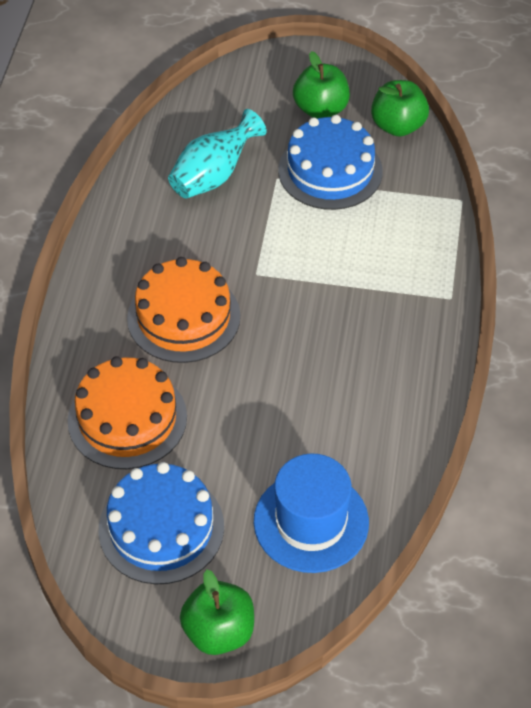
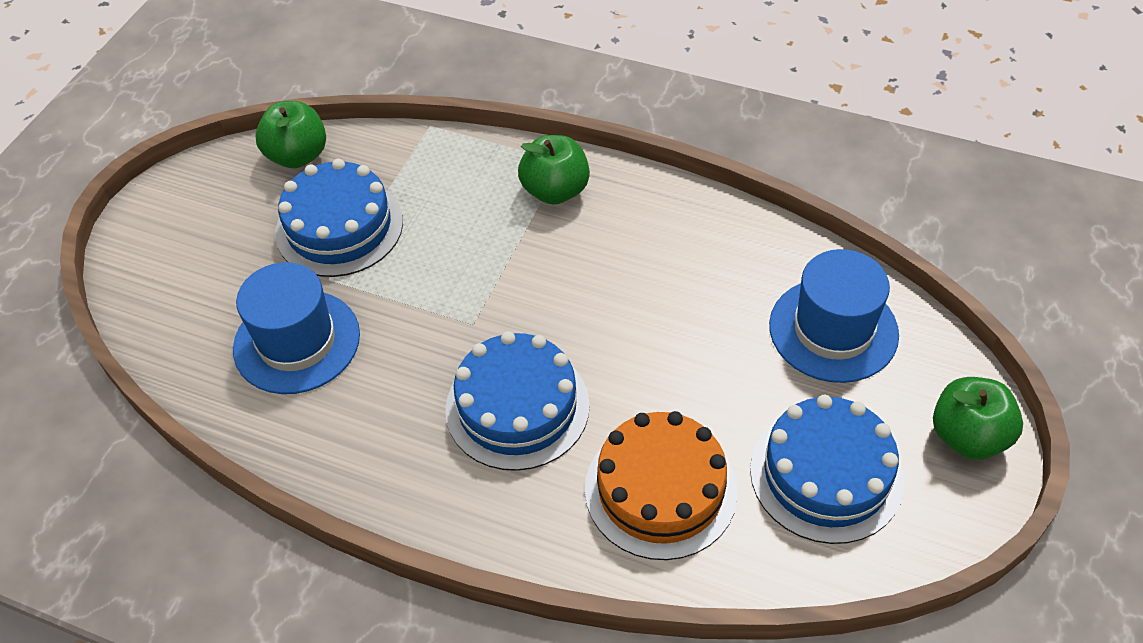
camera: 75 degrees left, 0 degrees up
(183, 317) = (517, 407): orange cake -> blue cake
(213, 176) = (297, 341): turquoise vase -> blue hat
(320, 109) = (236, 219): green apple -> green apple (555, 191)

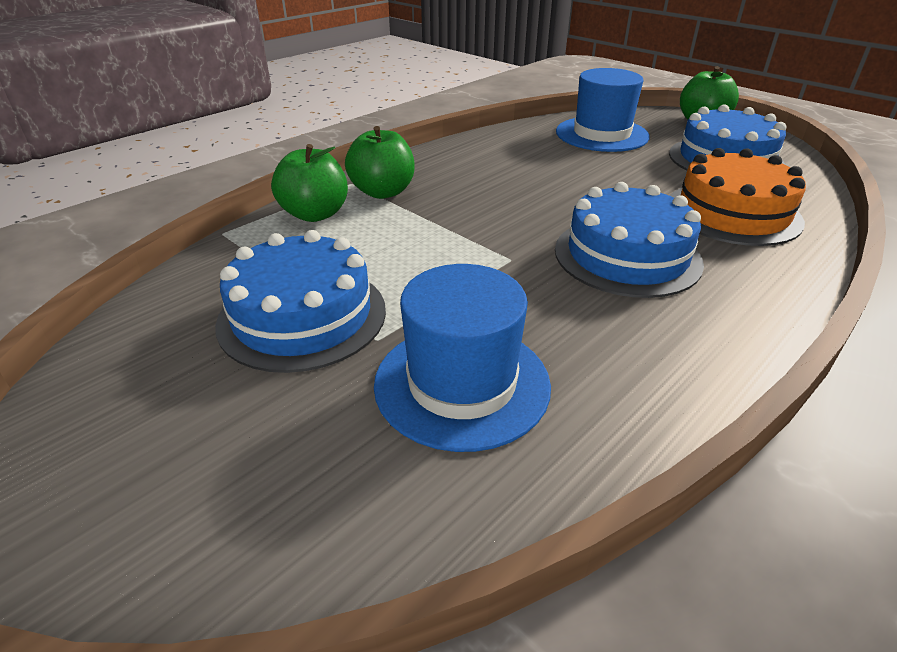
camera: 70 degrees left, 15 degrees down
(298, 156) = (145, 326): green apple -> green apple (315, 214)

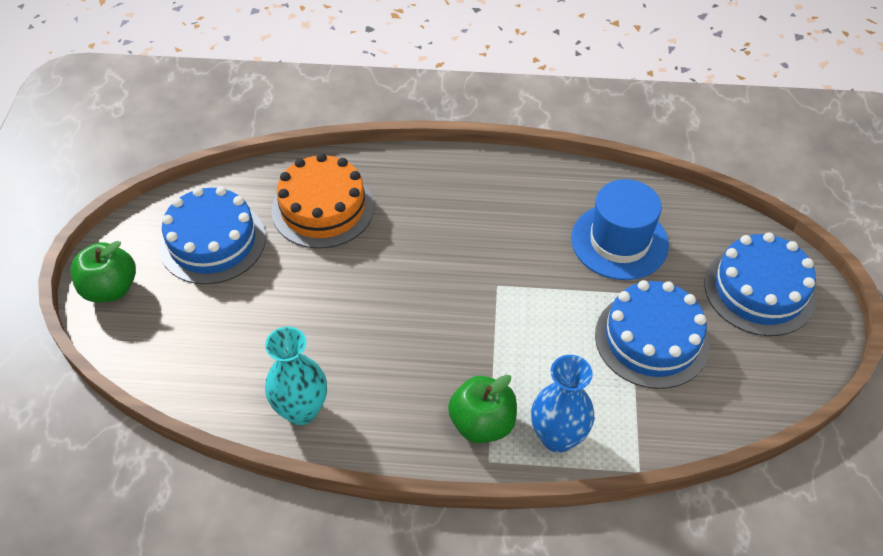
camera: 130 degrees left, 15 degrees up
(315, 214) = (557, 437): green apple -> blue vase
(502, 143) = (301, 410): none -> turquoise vase
(601, 134) = (211, 347): blue hat -> none
(627, 256) = (437, 235): blue cake -> blue cake (759, 290)

